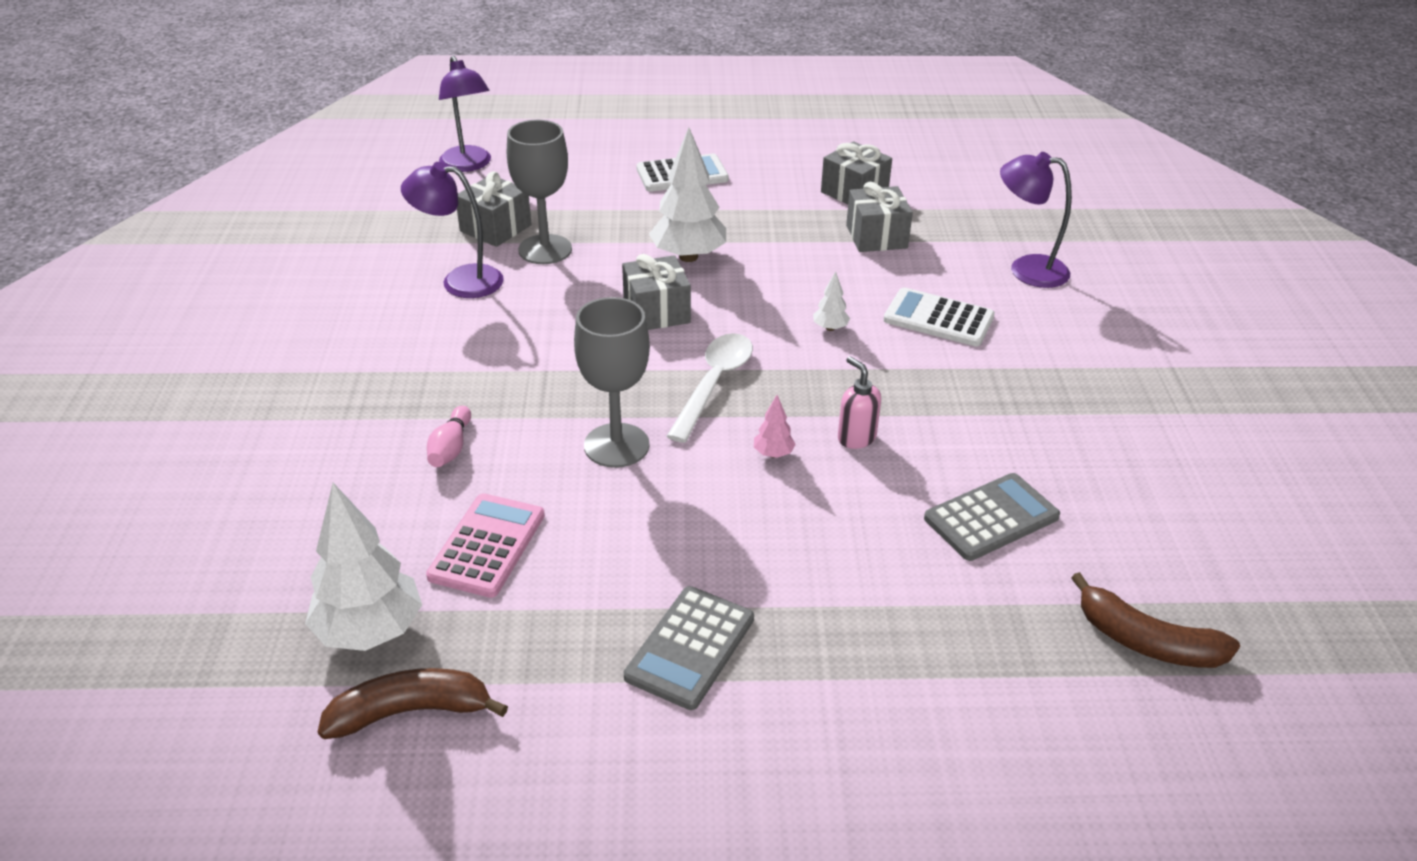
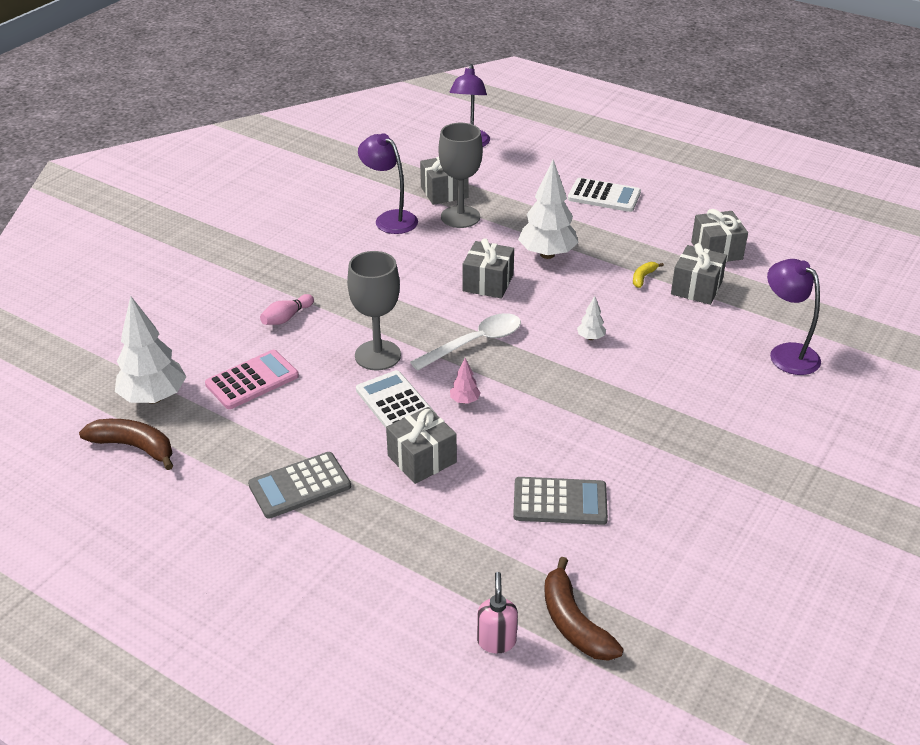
camera: 35 degrees right, 0 degrees up
(798, 543) = (422, 459): none -> grey gift
(814, 245) = (643, 277): none -> yellow banana
(856, 438) = (528, 414): pink soap dispenser -> pink soap dispenser (496, 641)
(938, 318) = (676, 361): white calculator -> white calculator (396, 404)

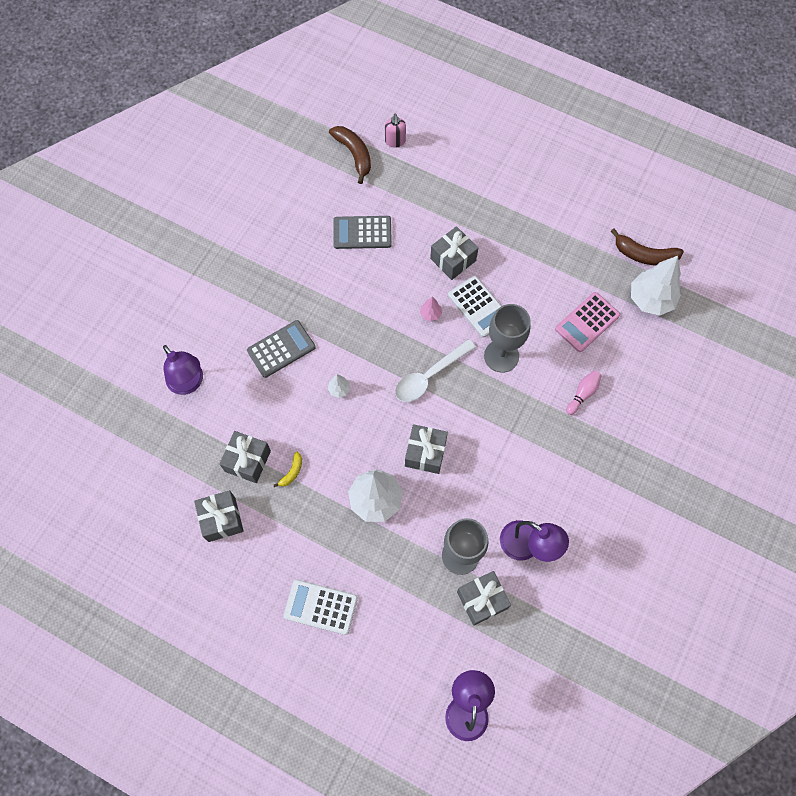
camera: 175 degrees right, 30 degrees up
(299, 486) = (526, 232): grey calculator -> grey calculator (281, 349)

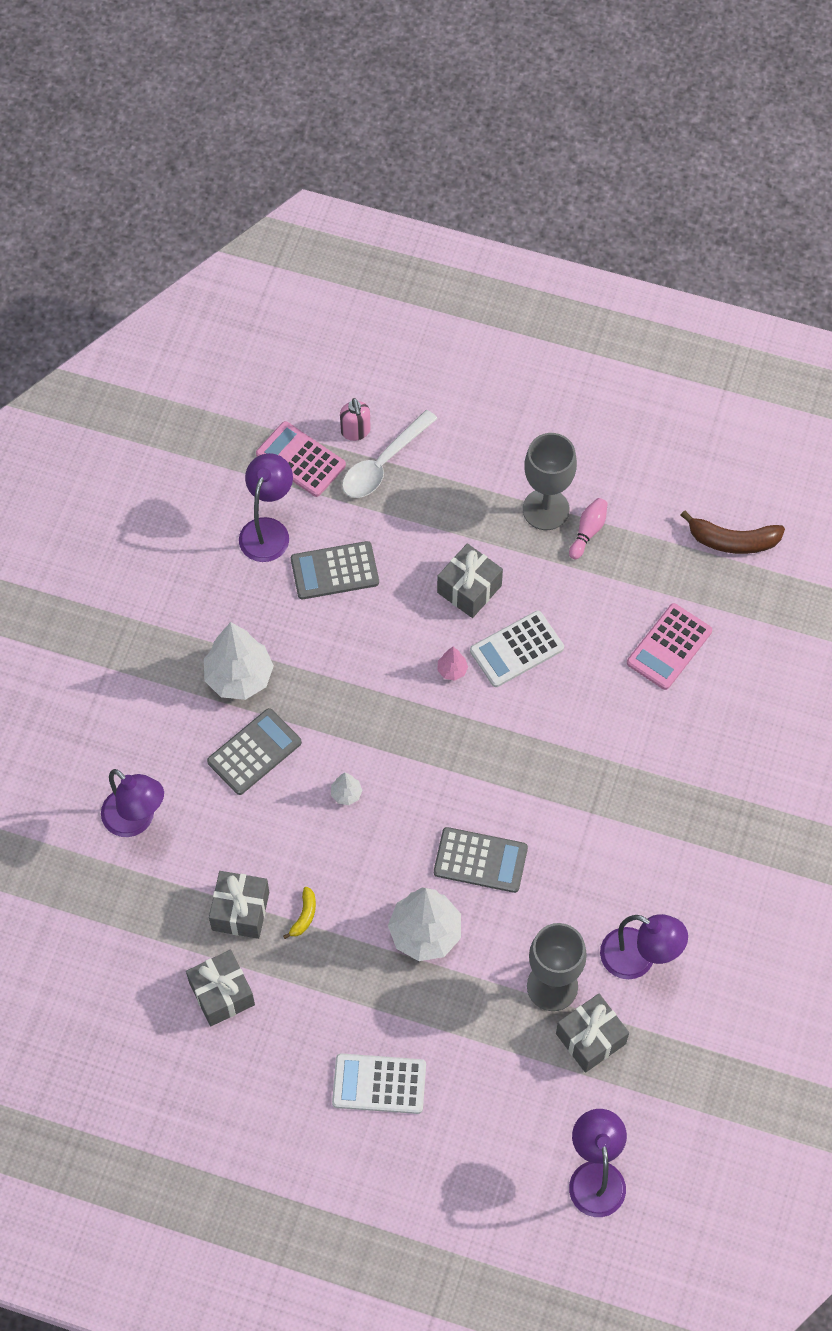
camera: 10 degrees left, 5 degrees down
(322, 198) = (268, 530): none -> purple lamp
(354, 154) = (300, 460): brown banana -> pink calculator
(425, 453) = (480, 860): grey gift -> grey calculator
(429, 376) = (466, 756): white spoon -> white spoon (383, 464)
(478, 307) = (516, 649): white calculator -> white calculator turned 105 degrees clockwise
(501, 356) = (560, 712): grey goblet -> grey goblet (545, 509)
(582, 394) = (679, 746): pink bowling pin -> pink bowling pin (588, 531)
(650, 300) = (750, 602): white tree -> white tree (239, 677)

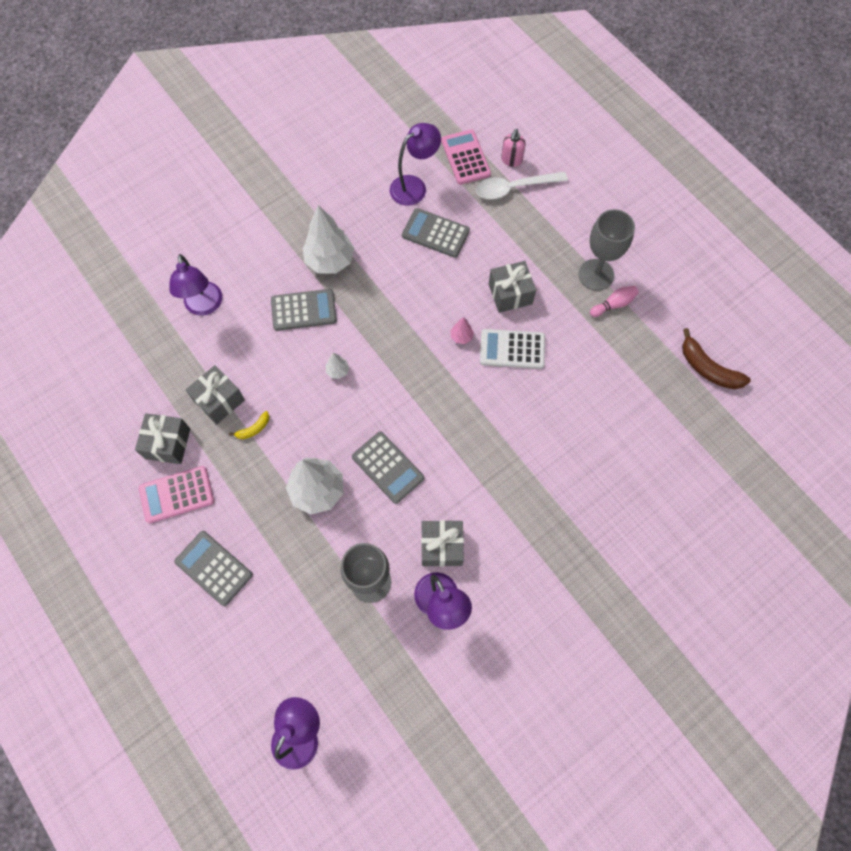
camera: 35 degrees right, 5 degrees up
(379, 1084) = (214, 568): white calculator -> grey calculator
(590, 1038) = (369, 635): grey gift -> grey gift (441, 546)
(669, 647) = (614, 410): pink calculator -> pink calculator (177, 494)

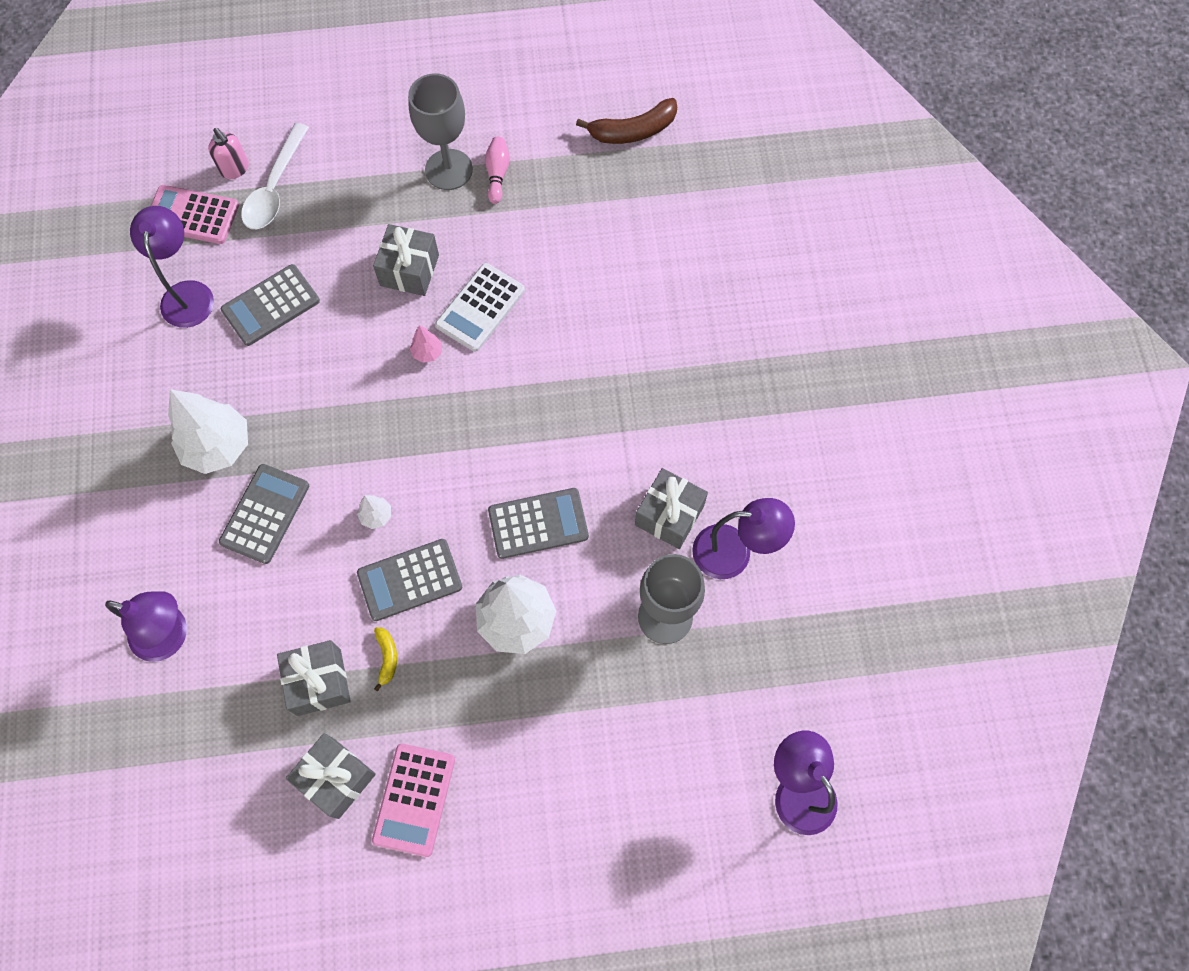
camera: 60 degrees left, 0 degrees up
(214, 568) = (540, 797): grey calculator -> grey calculator (410, 580)

